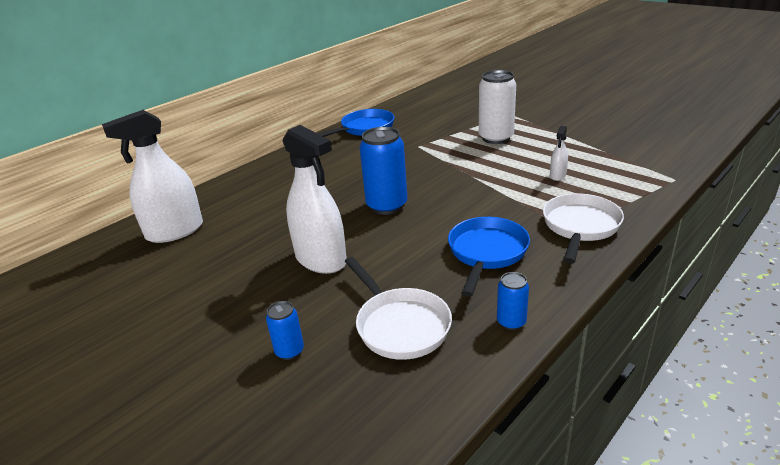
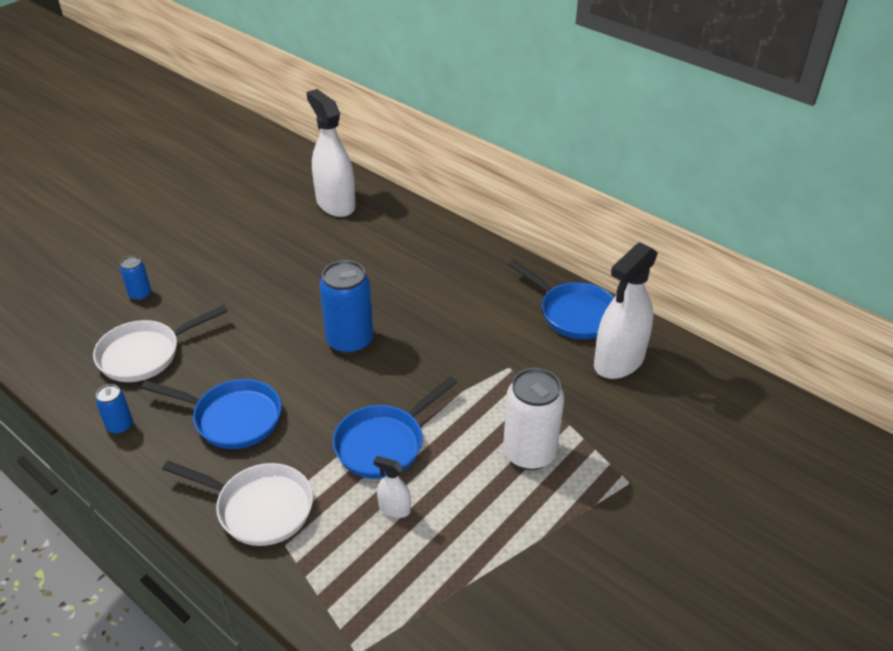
camera: 85 degrees right, 10 degrees up
(321, 259) = (259, 300): white spray bottle -> white spray bottle (619, 361)
(499, 183) = (384, 443): none -> blue pan

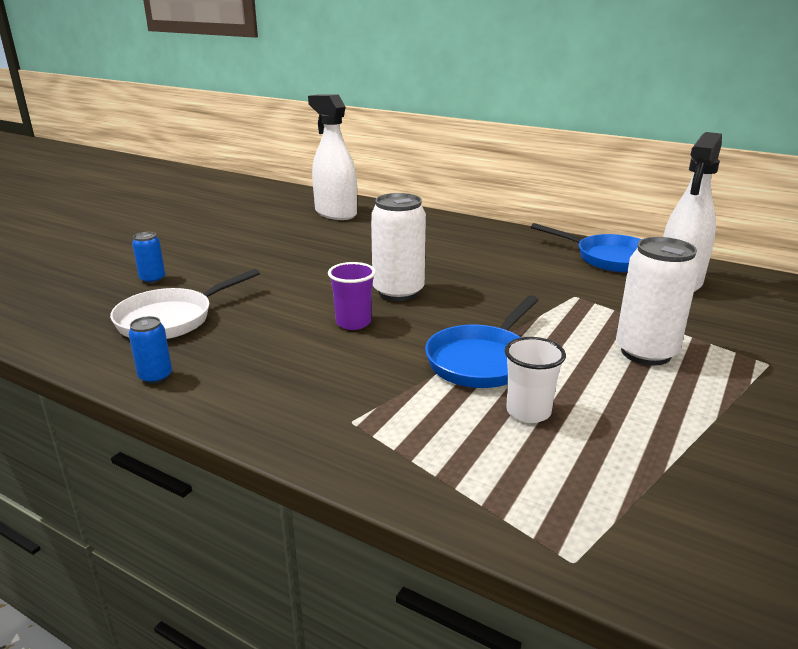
camera: 10 degrees left, 15 degrees down
(232, 418) = (294, 358): blue pan -> none
(259, 508) = (361, 429): white pan -> none
(295, 379) = (353, 323): none -> purple cup
(350, 341) = (398, 292): blue can -> white can
(394, 508) = (528, 412): white spray bottle -> white cup

